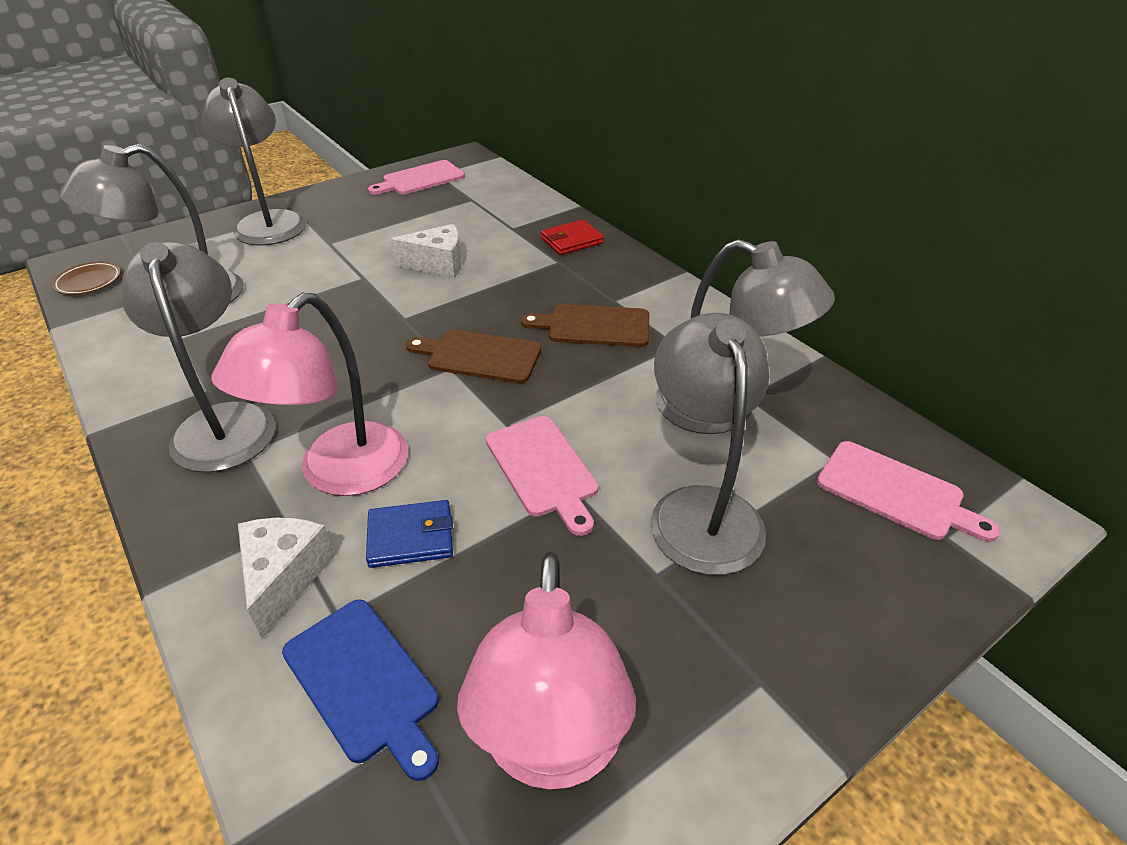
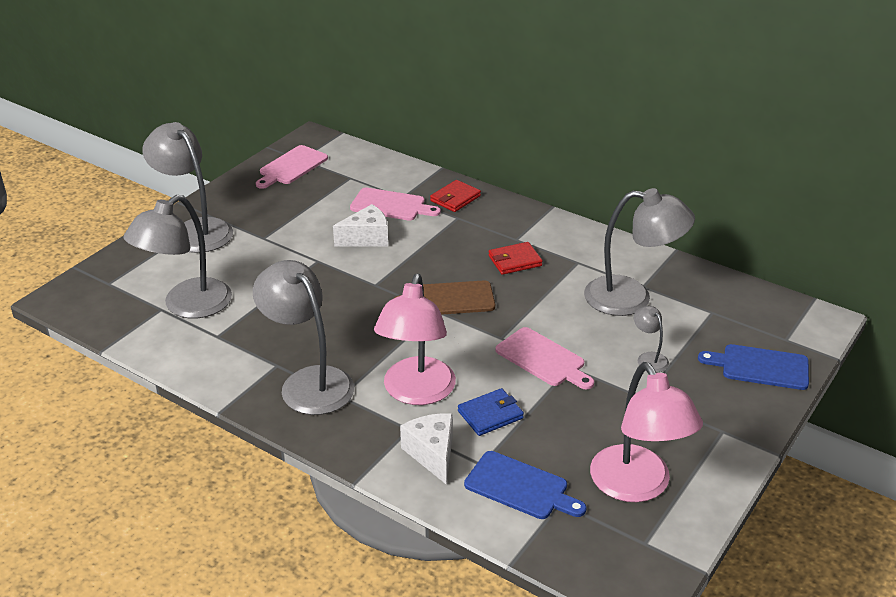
camera: 20 degrees left, 5 degrees down
(89, 282) = (92, 310): brown plate -> none
(594, 326) = (515, 261): brown cutting board -> red wallet
(700, 509) = (649, 358): grey lamp -> grey lamp, size x0.44
(880, 574) = (760, 367): none -> blue cutting board
(895, 492) = (751, 322): pink cutting board -> pink cutting board (391, 205)

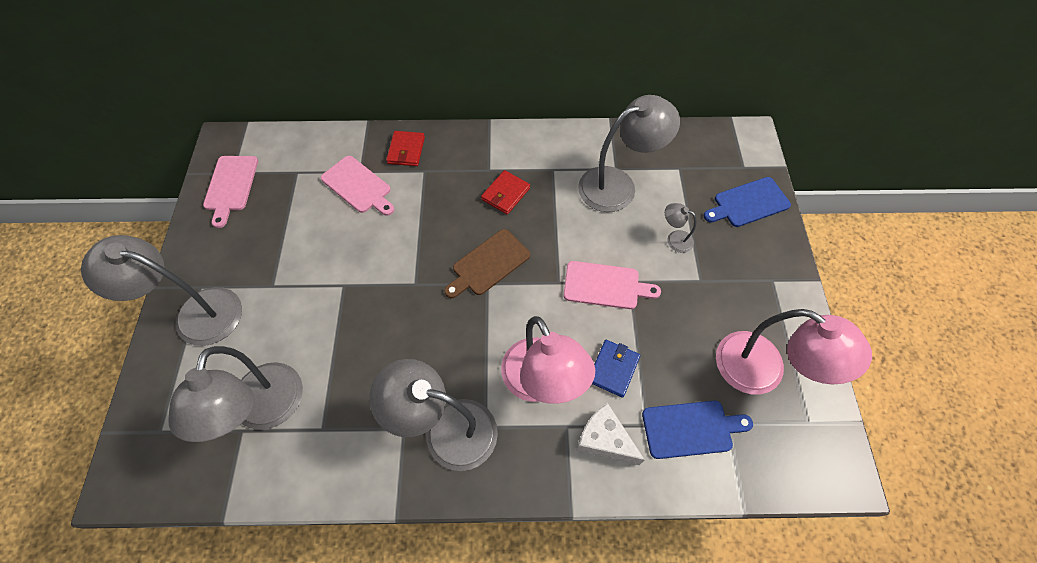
camera: 35 degrees left, 25 degrees up
(367, 238) = (366, 235): white cheese -> none
(391, 205) = (358, 186): pink cutting board -> pink cutting board turned 60 degrees clockwise

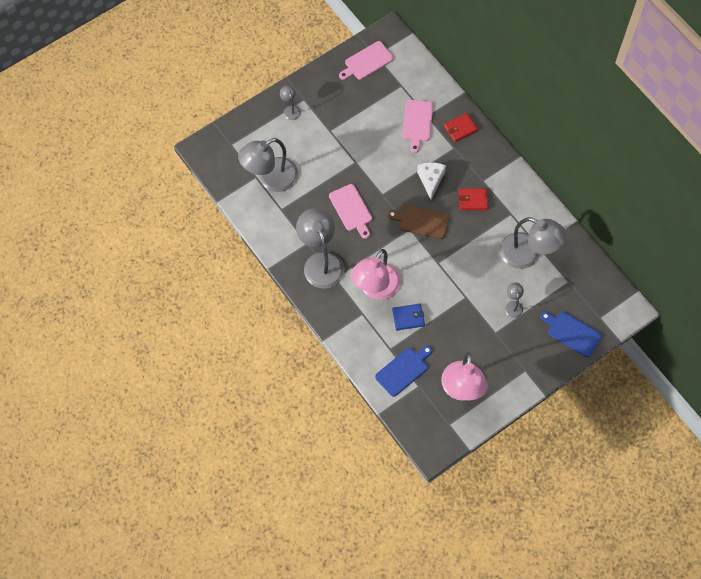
camera: 55 degrees right, 5 degrees up
(196, 313) = (290, 109): grey lamp -> grey lamp, size x0.44
(604, 440) = (368, 334): white cheese -> white cheese (431, 180)
(605, 286) = (454, 286): pink cutting board -> pink cutting board (351, 209)
(691, 429) = (403, 370): blue cutting board -> blue cutting board turned 90 degrees counterclockwise

